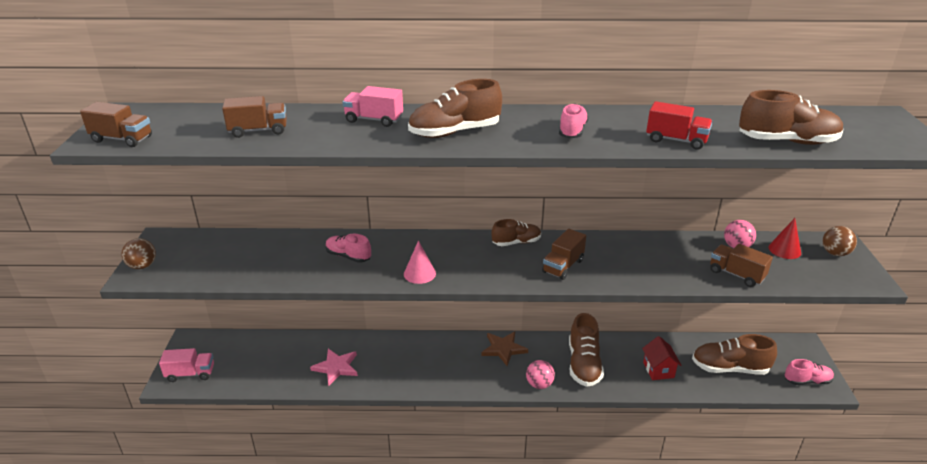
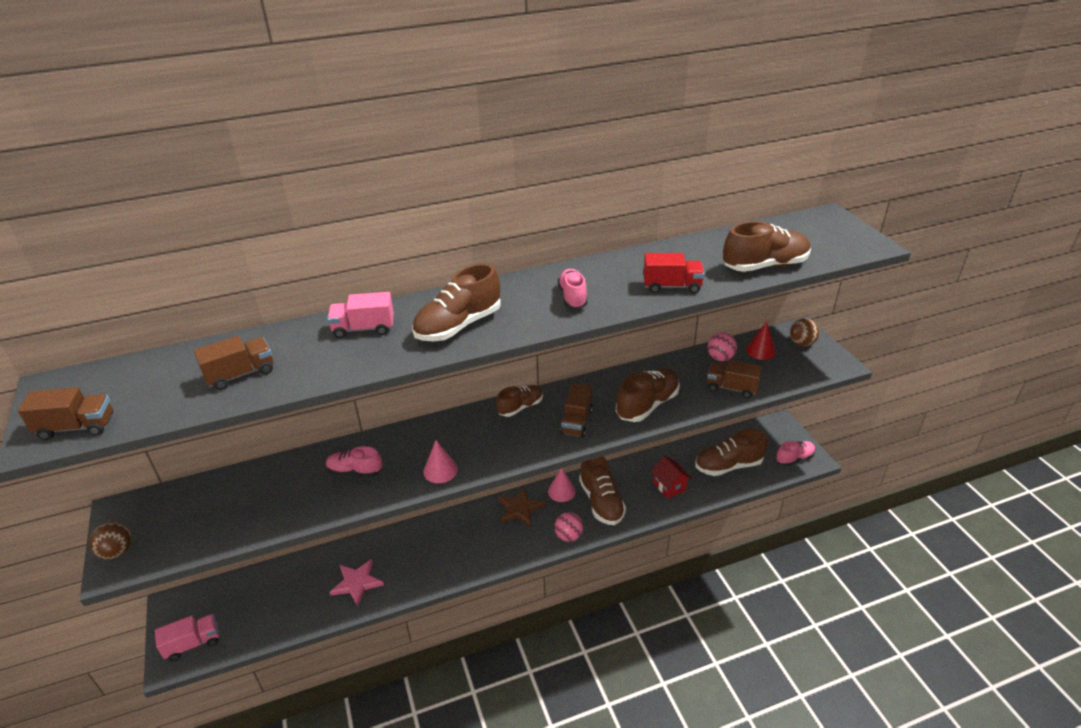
camera: 20 degrees left, 5 degrees up
(549, 345) = (561, 491): none -> pink cone
(640, 269) = (647, 405): none -> brown shoe

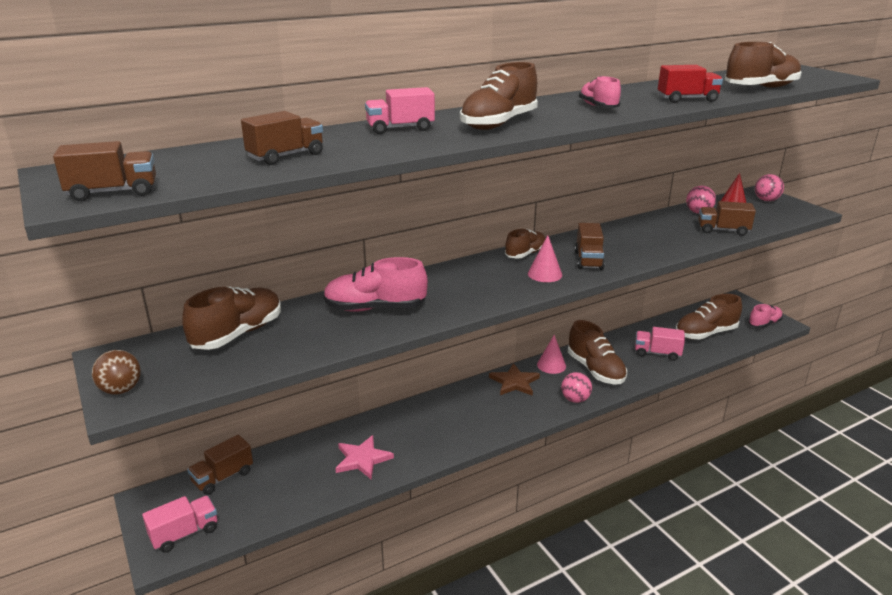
camera: 10 degrees left, 10 degrees down
(237, 588) = (223, 477): none -> brown truck
(355, 471) = (375, 308): pink shoe -> pink shoe, size x1.59
(440, 470) = (468, 302): pink cone -> pink cone (545, 274)
(647, 405) = (650, 245): brown shoe -> brown shoe (238, 334)
(669, 486) = (657, 353): red house -> pink truck
(801, 343) = (766, 200): brown ball -> pink ball

